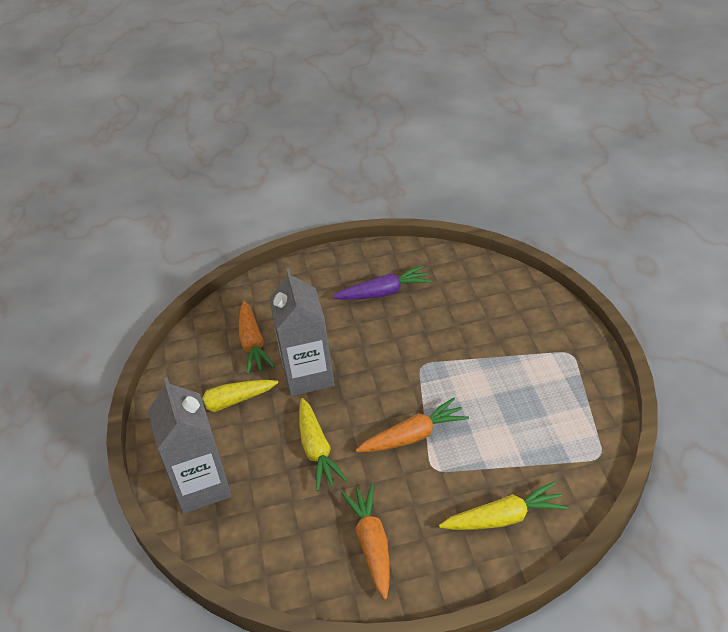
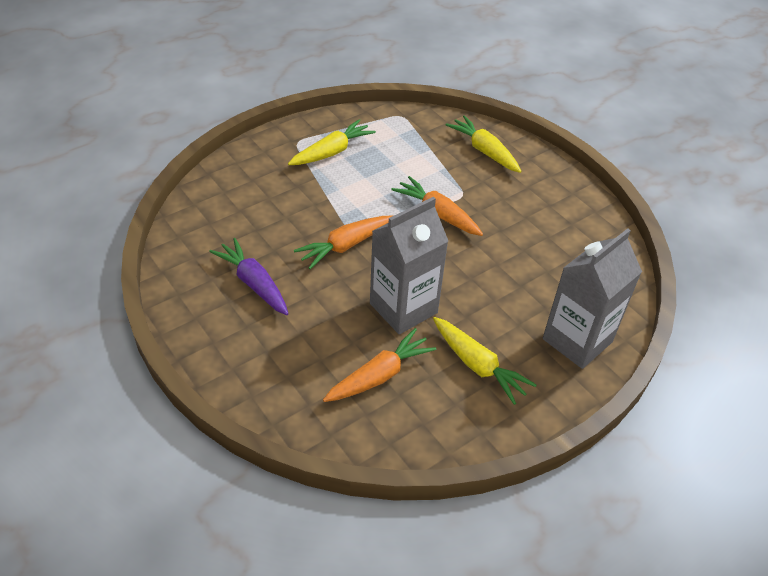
camera: 120 degrees left, 5 degrees up
(317, 450) = (488, 271): yellow carrot -> yellow carrot (332, 152)
(372, 544) = (552, 212): orange carrot -> orange carrot (345, 246)

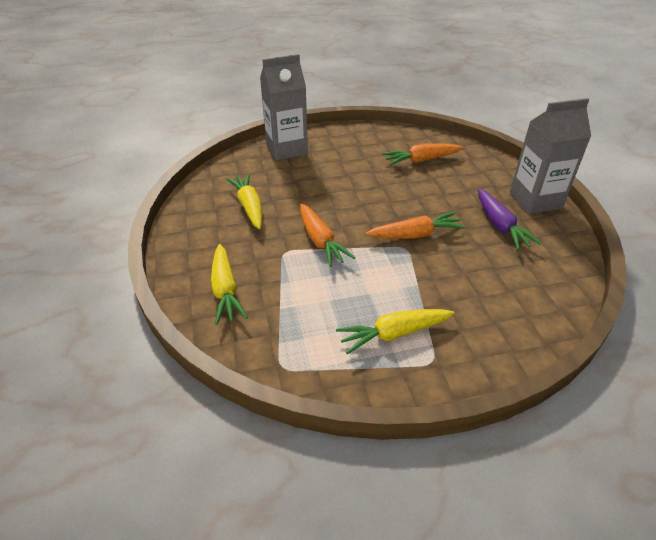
camera: 155 degrees left, 5 degrees down
(403, 308) = (388, 187): grey carton -> grey carton (535, 200)
(477, 365) = (357, 152): yellow carrot -> yellow carrot (249, 206)

